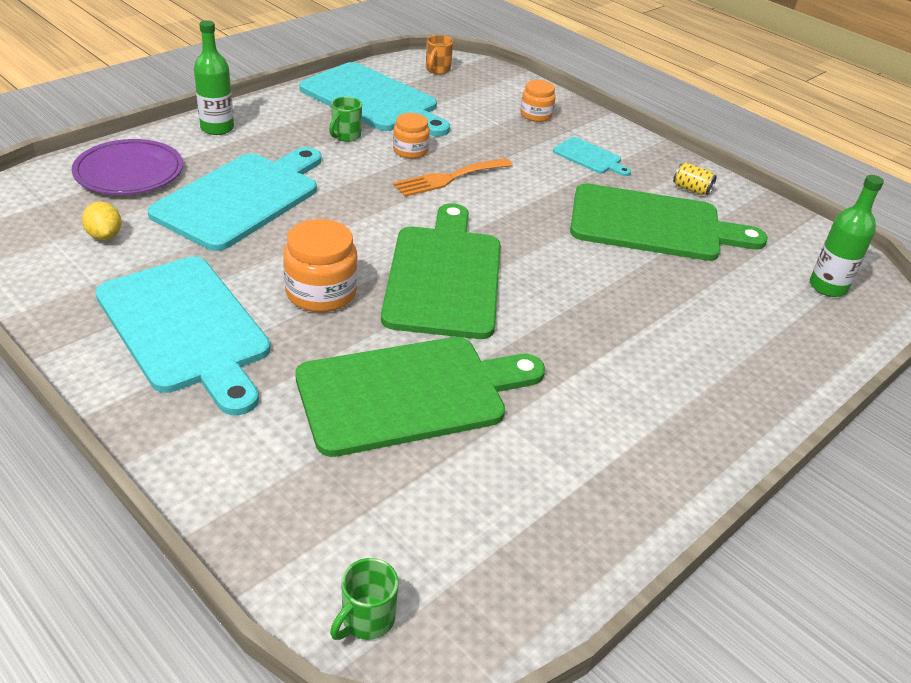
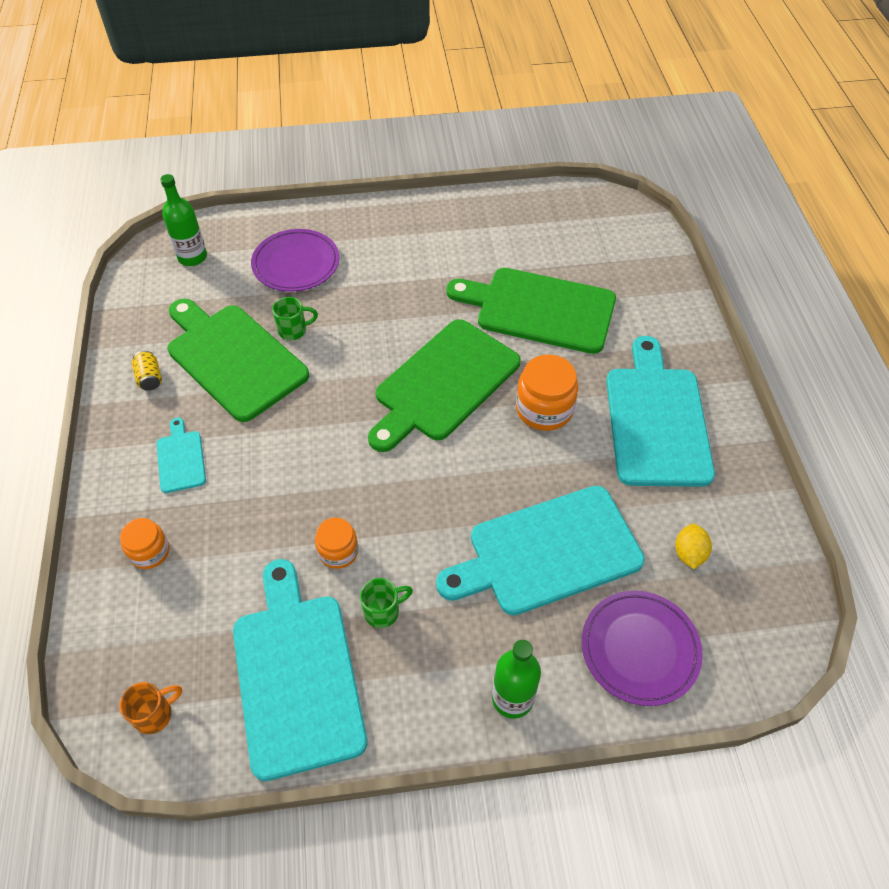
camera: 140 degrees left, 15 degrees up
(366, 619) = (637, 222): green mug -> green mug (293, 330)
(449, 178) = (339, 491): orange fork -> none
(729, 324) = (296, 264): none -> purple plate

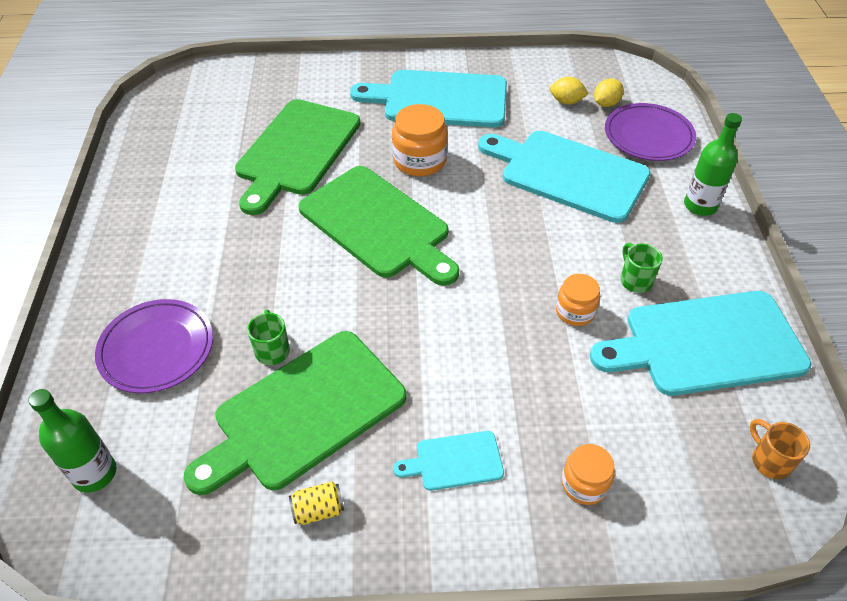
camera: 85 degrees left, 5 degrees down
(547, 552) = (568, 174): turquoise cutting board -> turquoise cutting board turned 135 degrees clockwise
(697, 601) = (606, 104): none -> yellow lemon

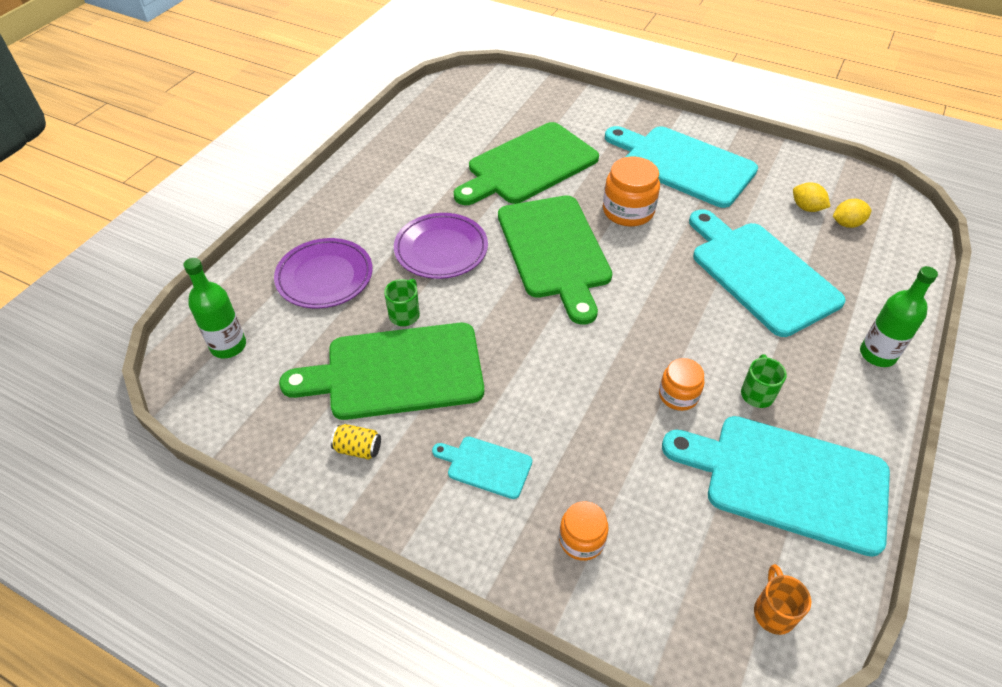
camera: 30 degrees right, 0 degrees up
(648, 136) = (870, 269): purple plate -> purple plate (441, 249)

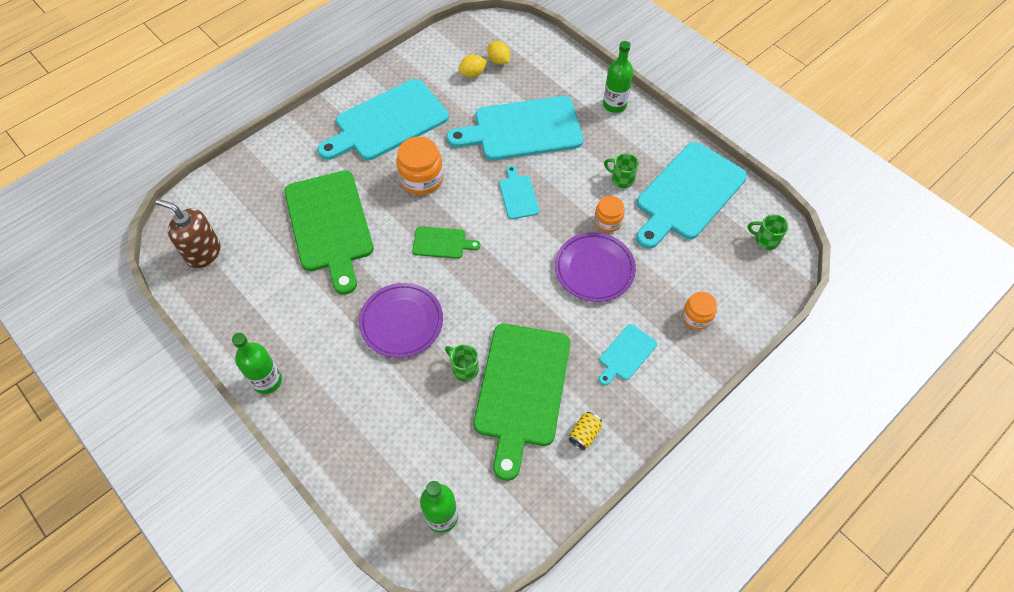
camera: 70 degrees left, 10 degrees up
(324, 277) = (392, 421): purple plate -> purple plate (594, 269)
(341, 181) = (267, 381): none -> green bottle
(455, 103) = (203, 253): none -> brown soap dispenser
(554, 251) = (442, 243): green cutting board -> green cutting board, size x0.46
(660, 296) = (518, 195): none -> turquoise cutting board
(773, 612) = (765, 240): orange mug -> green mug
(847, 224) = (499, 61): yellow lemon -> yellow lemon turned 45 degrees counterclockwise

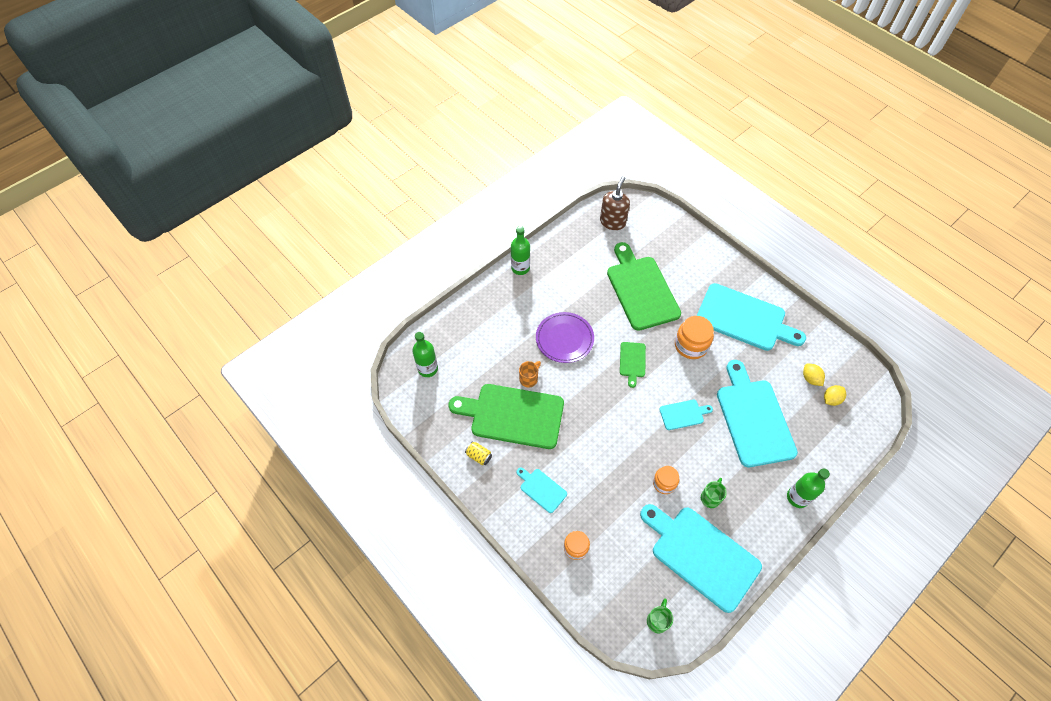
camera: 90 degrees right, 0 degrees up
(329, 225) = (641, 289): green cutting board -> green cutting board turned 90 degrees clockwise
(387, 122) = (744, 319): turquoise cutting board -> turquoise cutting board turned 150 degrees clockwise
(464, 369) = (529, 379): green mug -> orange mug
(594, 269) = (616, 470): purple plate -> none

